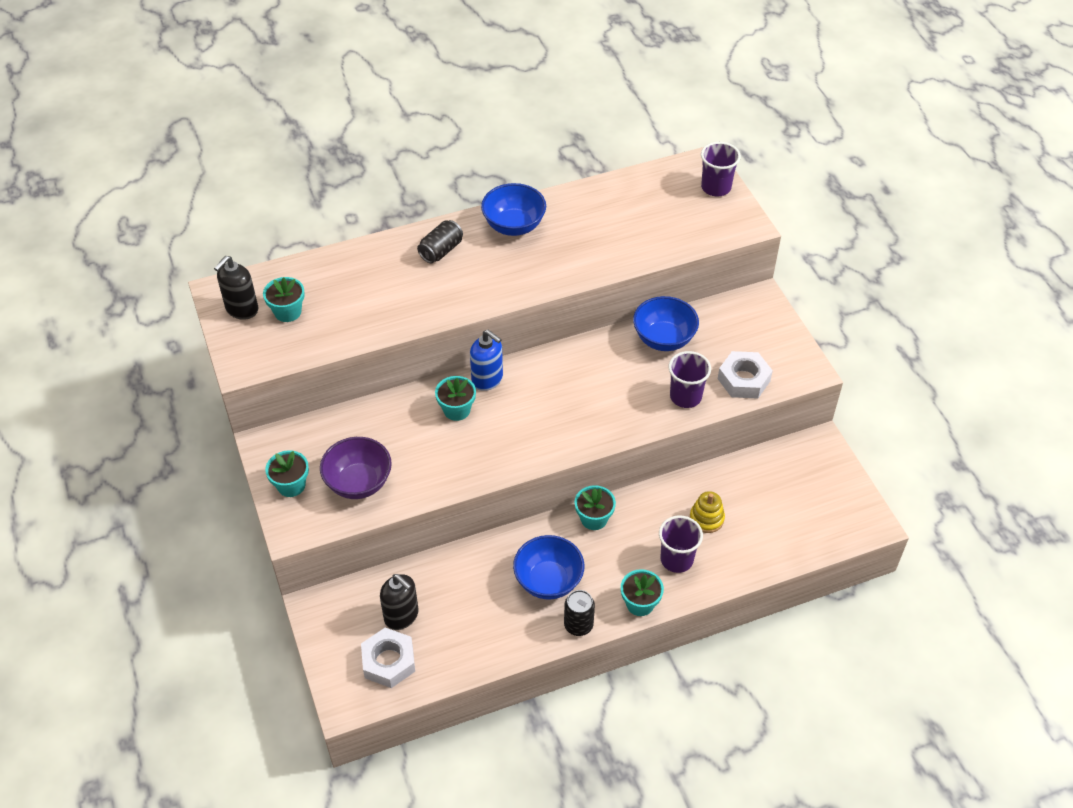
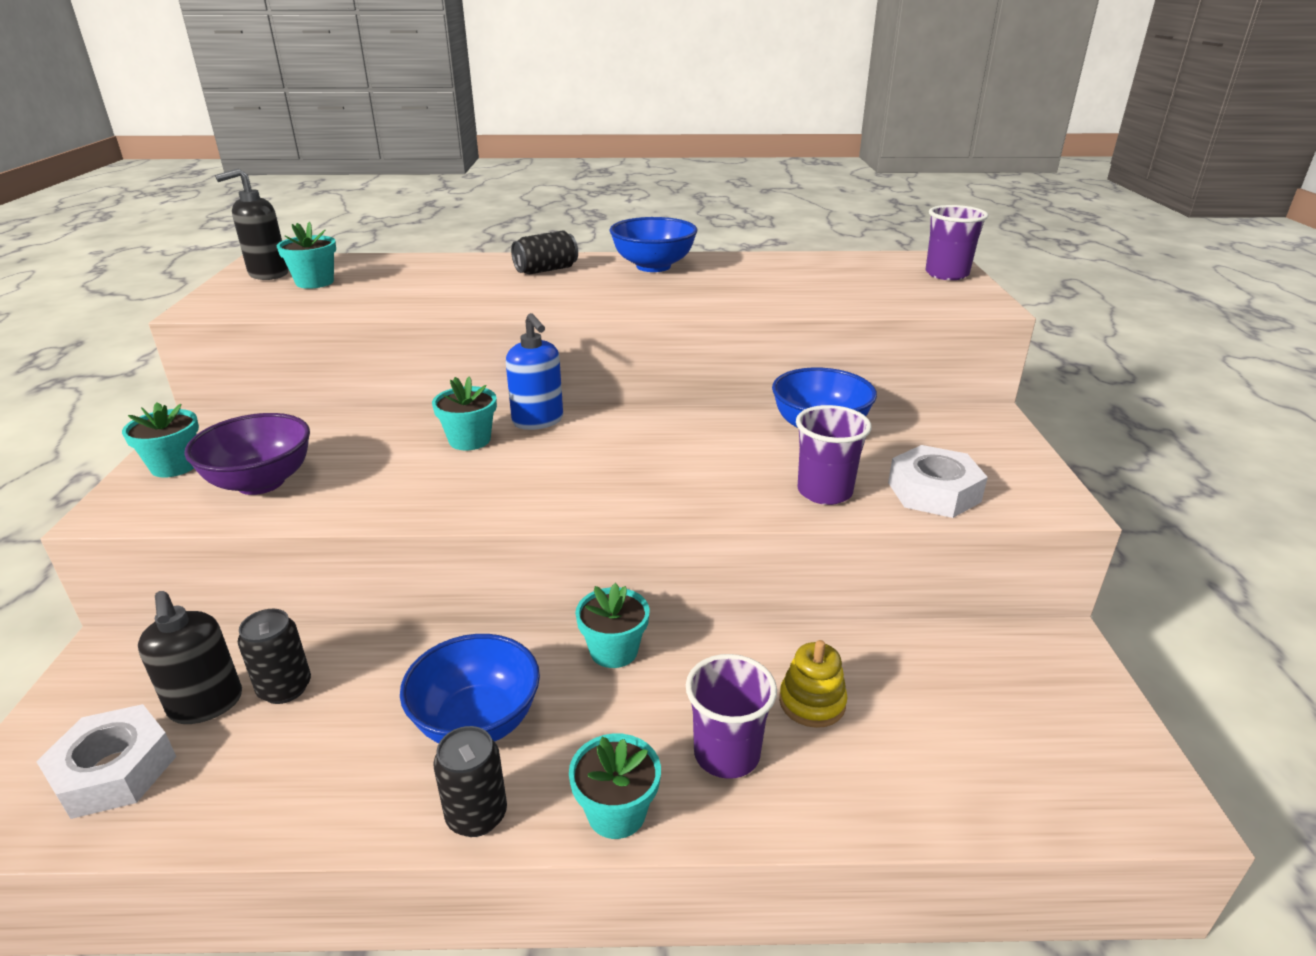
camera: 20 degrees right, 20 degrees down
(435, 594) = (285, 688): none -> black can

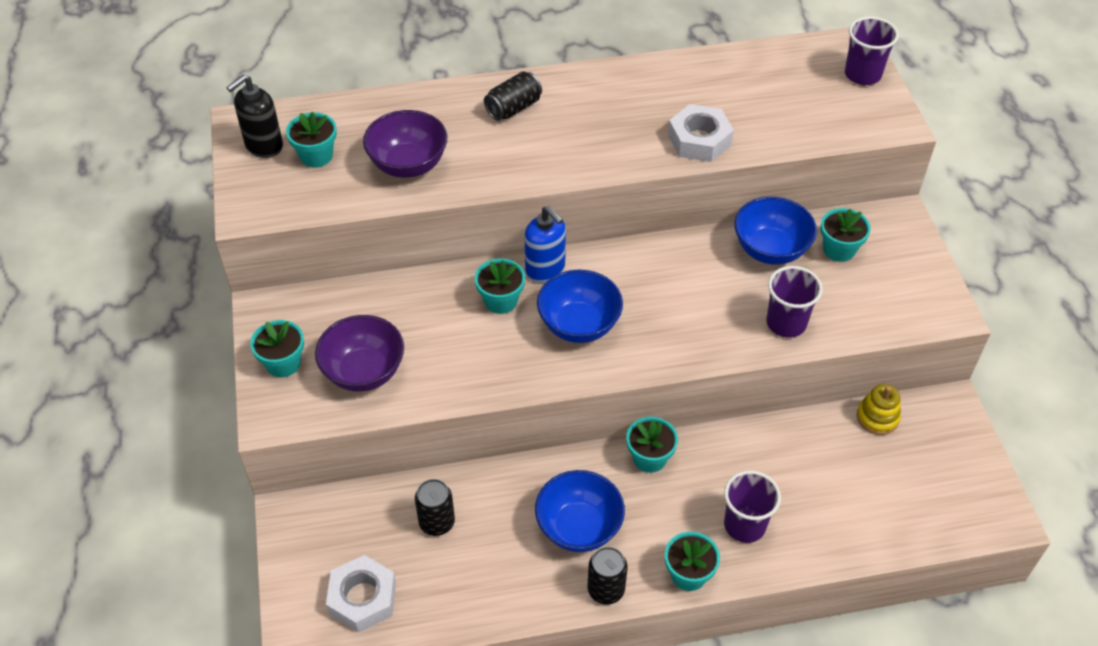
camera: 10 degrees left, 20 degrees up
(206, 704) = (390, 543): black soap dispenser -> none
(405, 293) = (408, 165): none -> purple bowl
(653, 266) = (607, 90): blue bowl -> blue bowl (579, 325)
(812, 702) = (791, 479): yellow stacking toy -> yellow stacking toy (877, 417)
(908, 436) = (839, 249): none -> turquoise flower pot
(934, 492) = (863, 312): white nut -> white nut (699, 140)

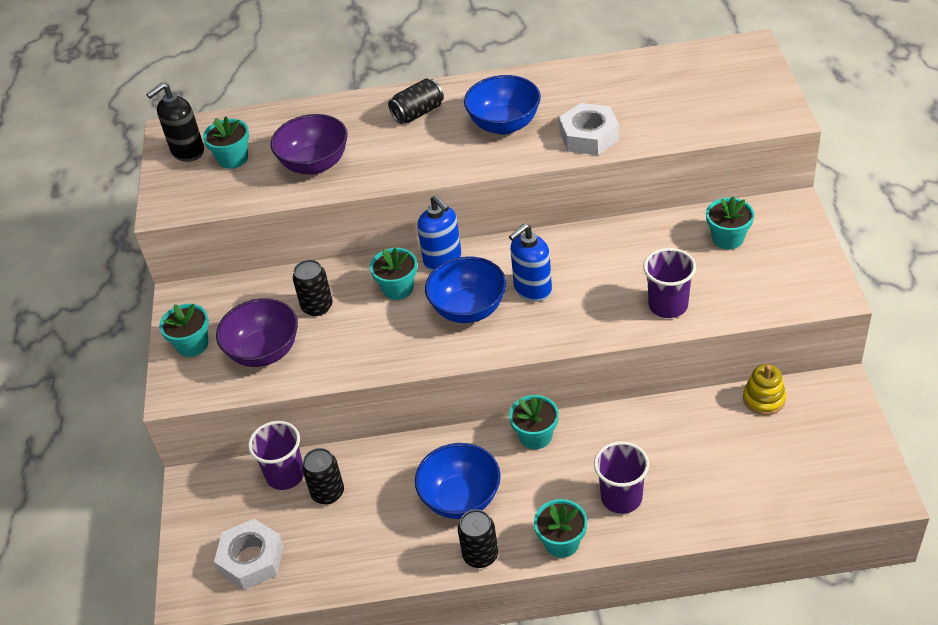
camera: 10 degrees right, 5 degrees down
(416, 321) = (317, 306): none -> black can
(644, 303) = (532, 289): none -> blue soap dispenser
(770, 250) = (660, 239): blue bowl -> blue bowl (504, 124)
(862, 74) = (755, 74): purple cup -> purple cup (285, 475)

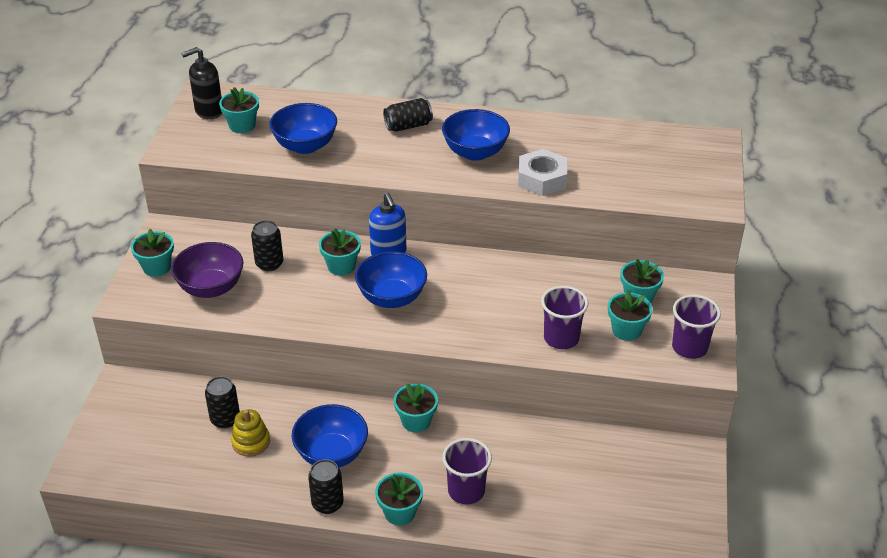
camera: 10 degrees right, 5 degrees down
(251, 559) = (141, 454): white nut -> none
(285, 475) = (197, 396): purple cup -> purple cup (689, 347)
(315, 164) = (305, 146): purple bowl -> blue bowl
(532, 289) = (452, 296): blue soap dispenser -> none
(731, 278) = (626, 330): none -> turquoise flower pot
(764, 399) = (625, 444): yellow stacking toy -> yellow stacking toy (251, 442)

